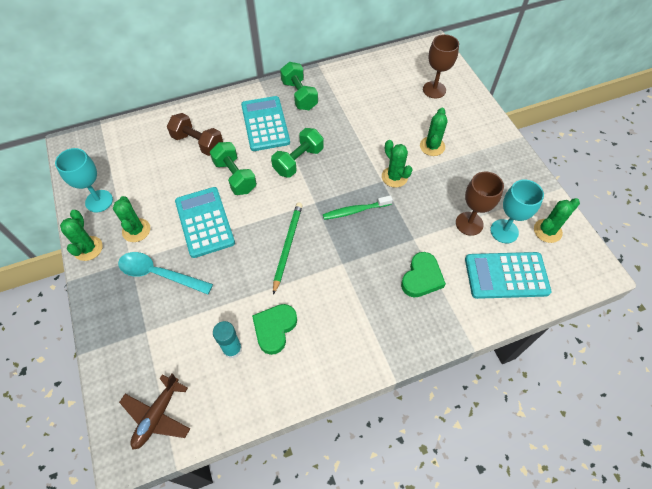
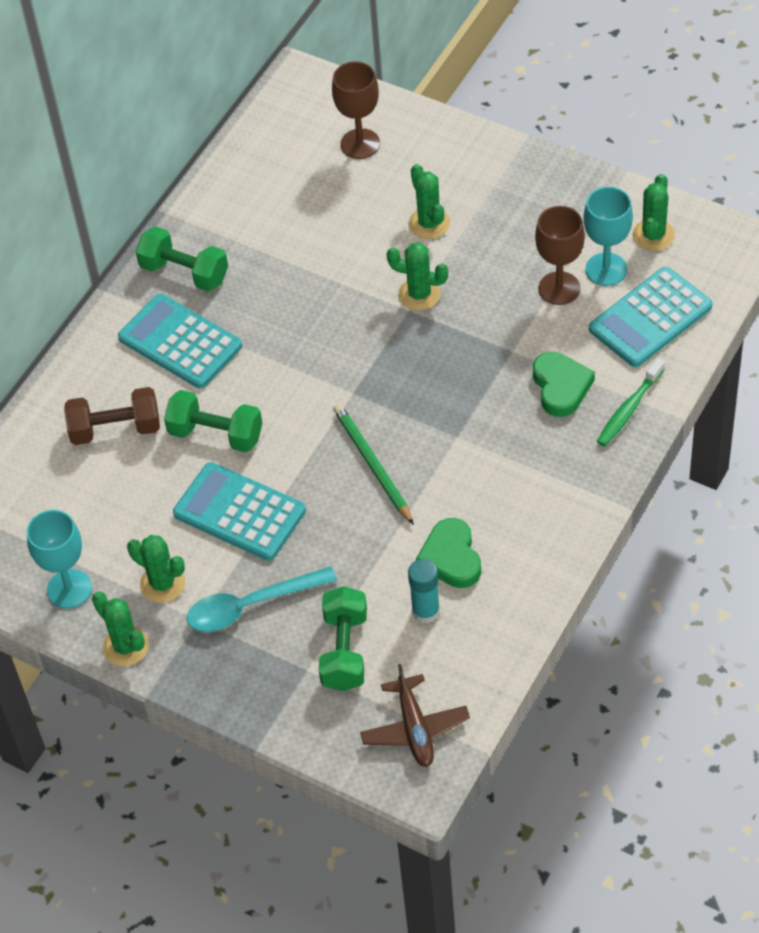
camera: 35 degrees left, 5 degrees down
(298, 161) = (277, 358): green dumbbell -> green dumbbell (345, 651)
(355, 211) = (411, 368): green toothbrush -> green toothbrush (629, 409)

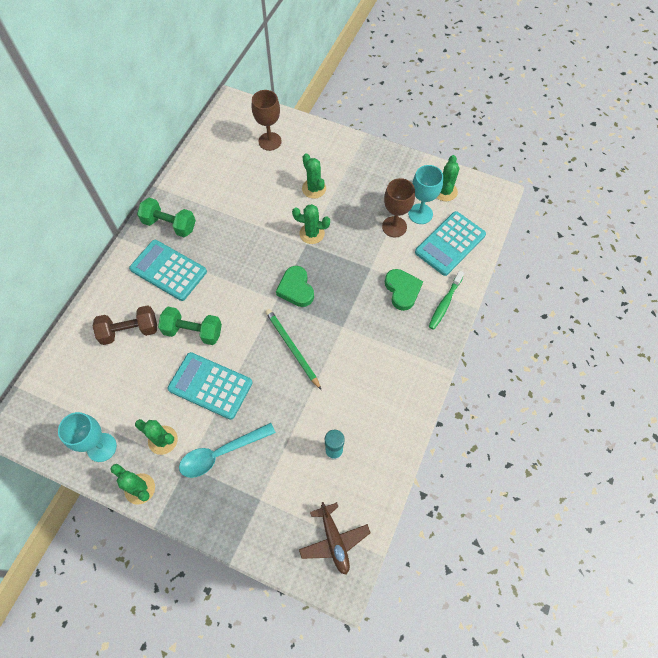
camera: 10 degrees left, 10 degrees up
(345, 651) = (284, 483): green dumbbell -> none
(451, 557) = (346, 411): green heart -> green heart (296, 289)

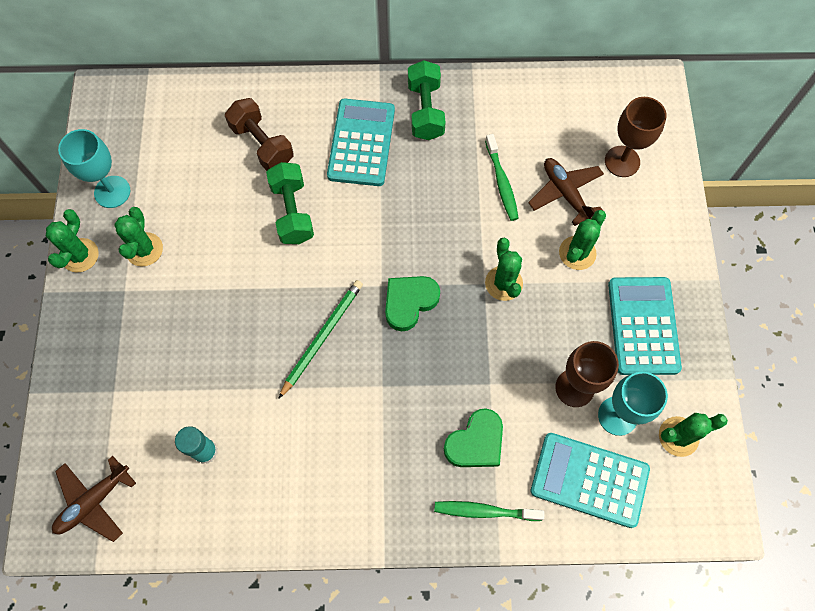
camera: 65 degrees right, 5 degrees up
(210, 386) = (231, 266): turquoise calculator -> turquoise calculator (643, 326)
(221, 453) = (152, 320): turquoise spoon -> none
(246, 206) = (501, 182): none -> green toothbrush
(273, 177) = (565, 193): none -> brown plane

